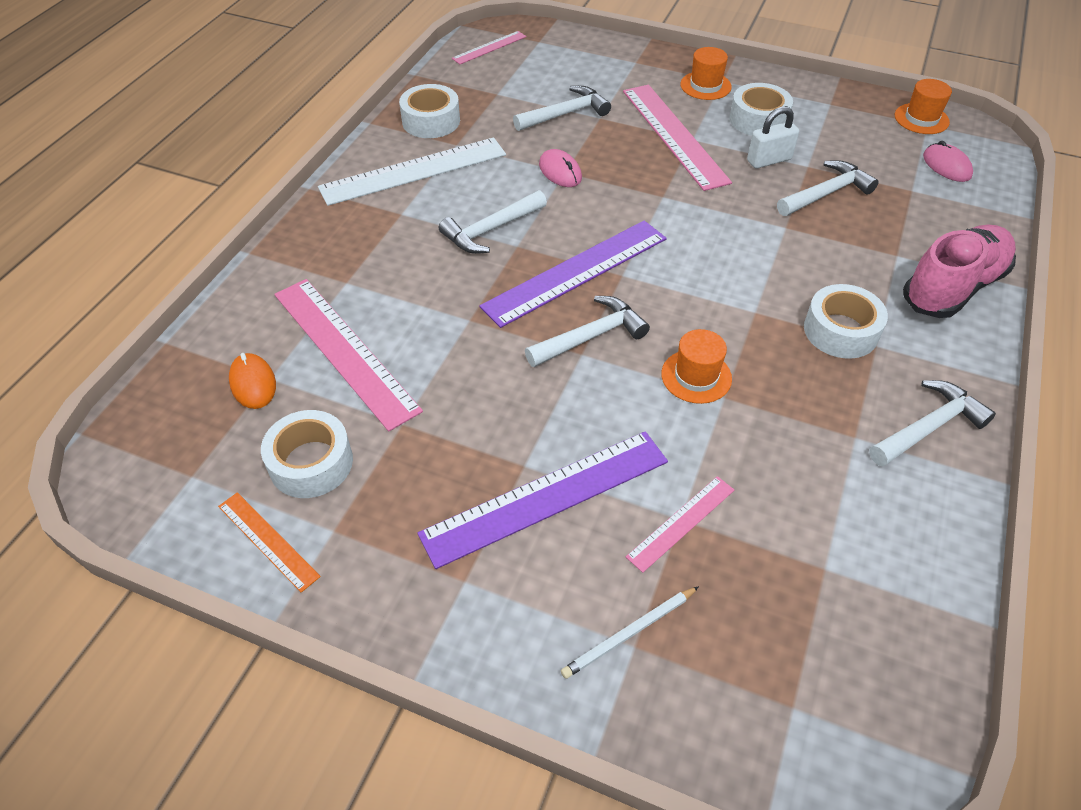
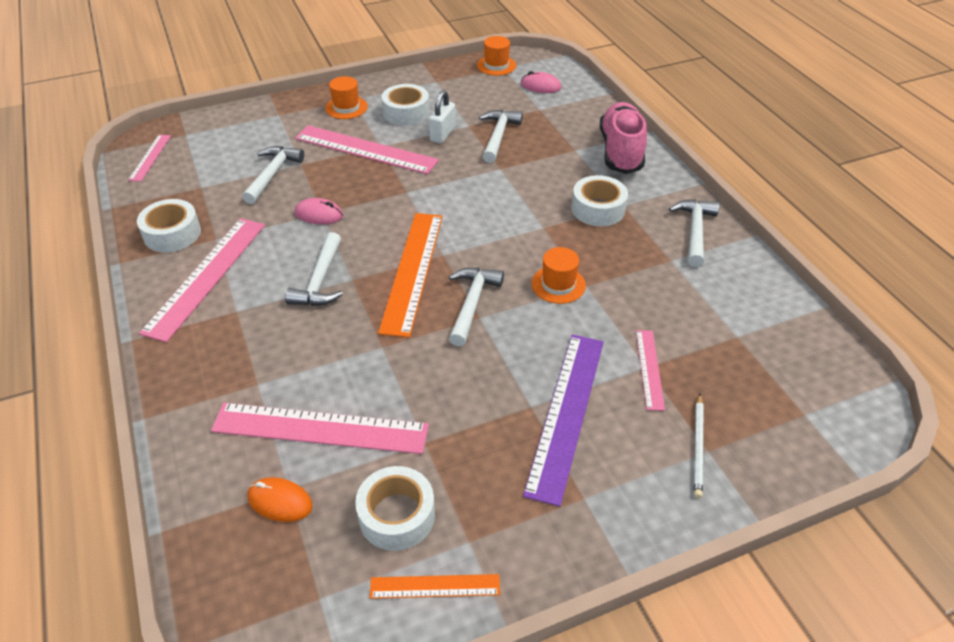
camera: 45 degrees left, 5 degrees down
(414, 171) = (206, 276): white ruler -> pink ruler
(576, 272) = (412, 271): purple ruler -> orange ruler

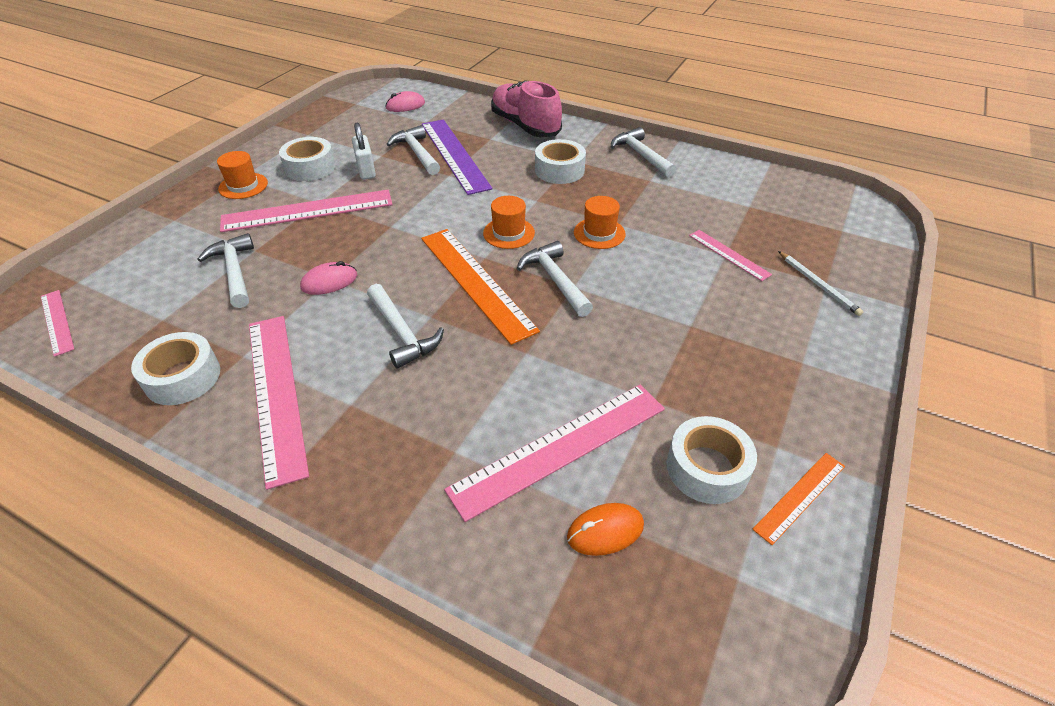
camera: 40 degrees left, 0 degrees up
(496, 65) = (348, 104): orange hat -> orange hat (509, 233)
(566, 413) = (719, 315): purple ruler -> purple ruler (454, 155)

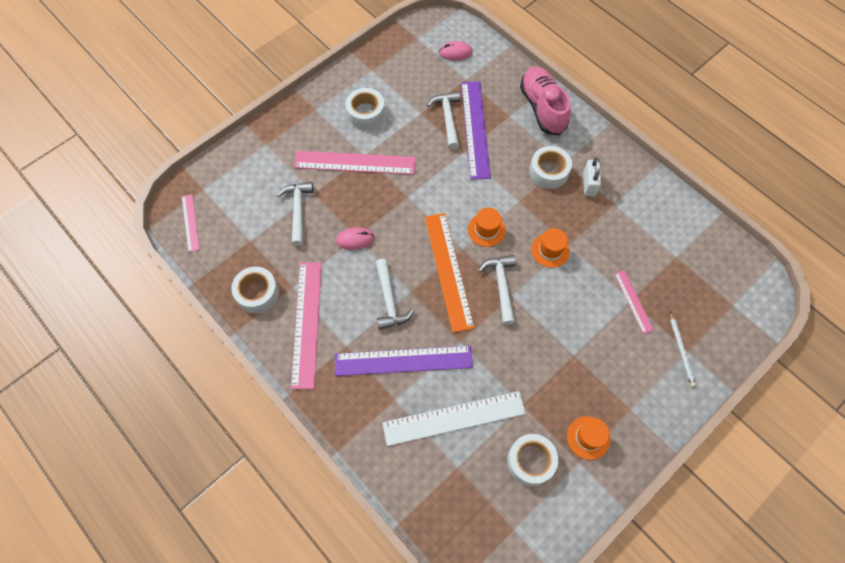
camera: 20 degrees right, 20 degrees up
(243, 186) = (316, 121): orange hat -> orange hat (588, 437)
(366, 170) = (405, 128): white padlock -> white padlock (589, 184)
(449, 397) = (403, 361): none -> purple ruler
(560, 448) = (454, 418): pink ruler -> white ruler
(605, 531) = (457, 478): orange mouse -> none
(641, 155) = (620, 172): white hammer -> none
(800, 497) = (573, 497): orange ruler -> none

